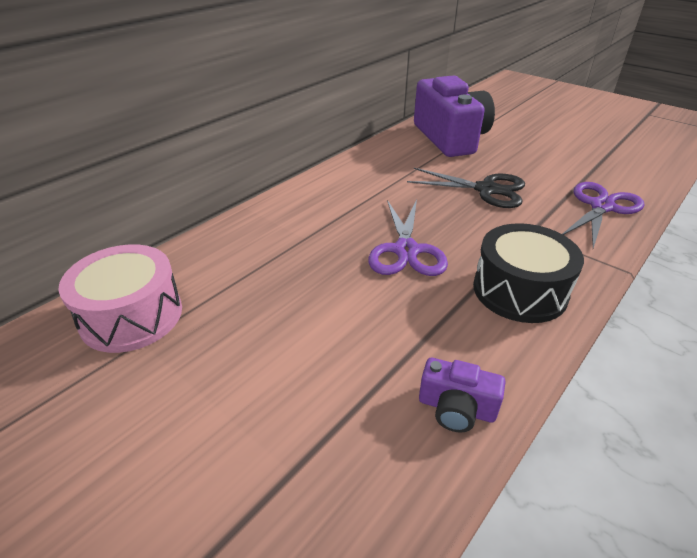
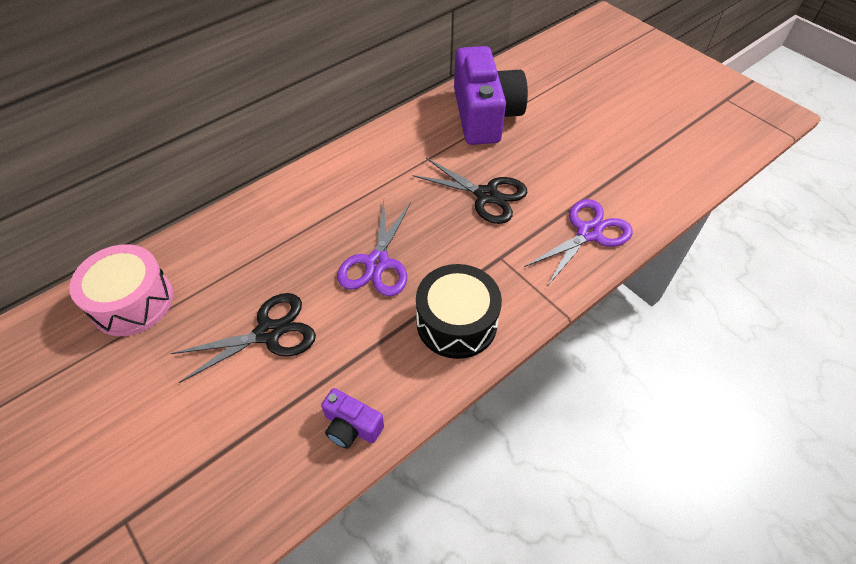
camera: 10 degrees right, 15 degrees up
(311, 325) = (269, 333): none -> black scissors

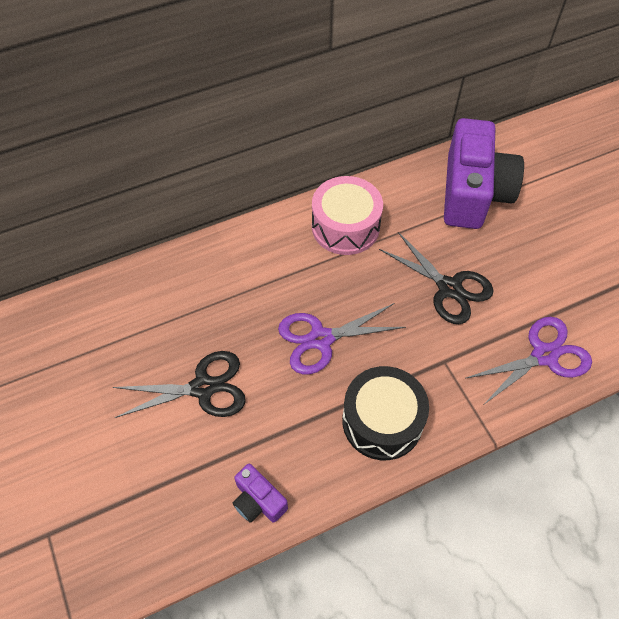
camera: 15 degrees right, 5 degrees up
(132, 302) = (88, 326): pink drum -> pink drum (345, 227)
(377, 263) = (320, 339): purple scissors -> purple scissors turned 45 degrees clockwise

